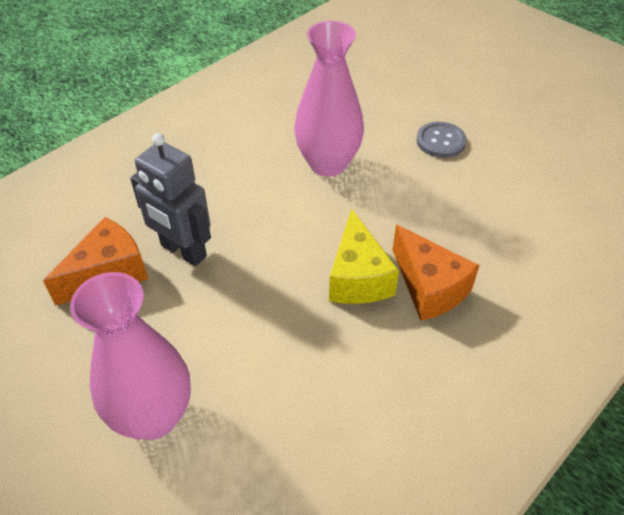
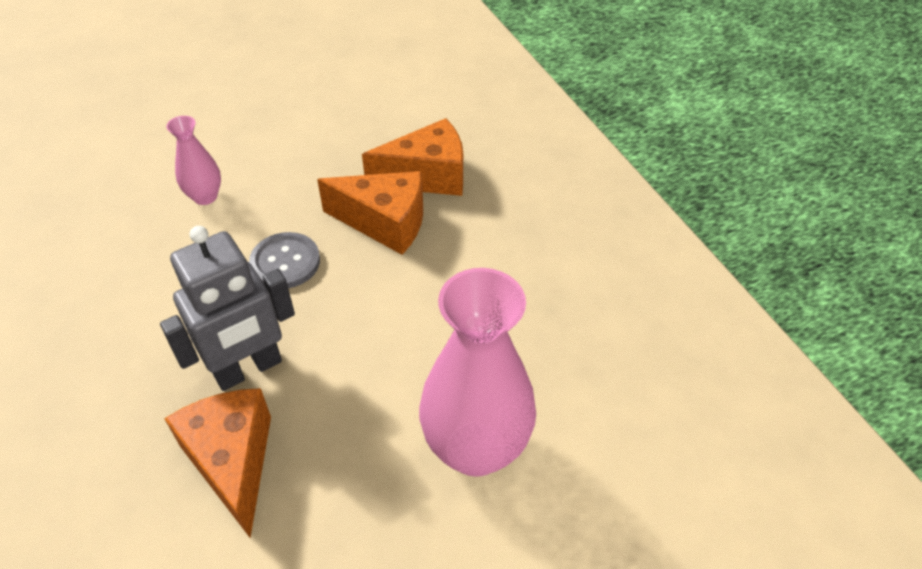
camera: 70 degrees left, 0 degrees up
(328, 164) = (205, 197): pink vase -> pink vase, size x0.50
(358, 277) = (385, 223): yellow cheese -> orange cheese
(440, 141) = (243, 101): grey button -> grey button (285, 262)

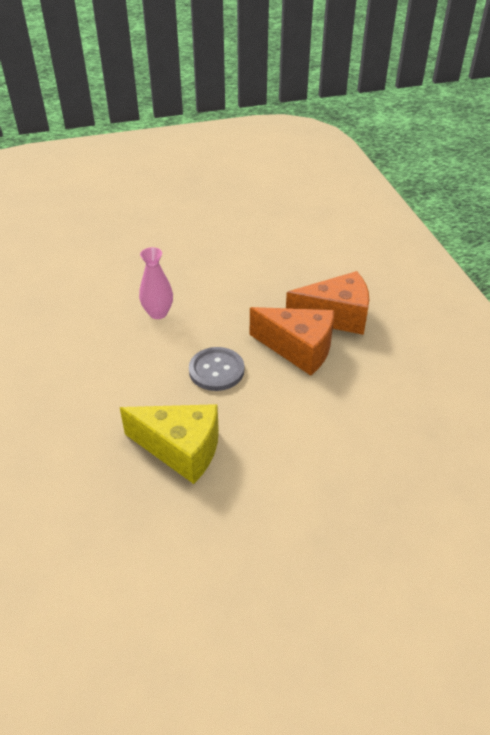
camera: 10 degrees right, 5 degrees down
(233, 462) = (163, 520): orange cheese -> none
(248, 369) = (181, 449): grey robot -> yellow cheese
(476, 448) = (361, 538): pink vase -> none

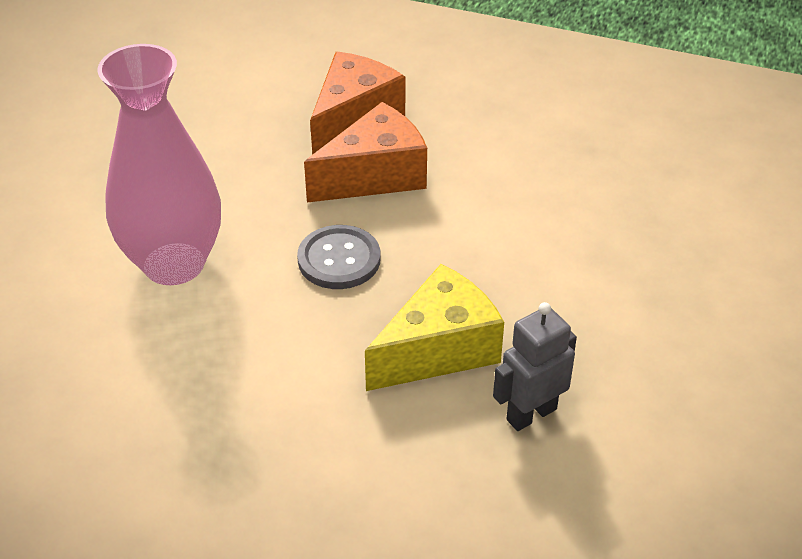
camera: 55 degrees left, 0 degrees up
(158, 313) = (174, 264): pink vase -> pink vase, size x2.02
(162, 520) = (531, 414): none -> grey robot

